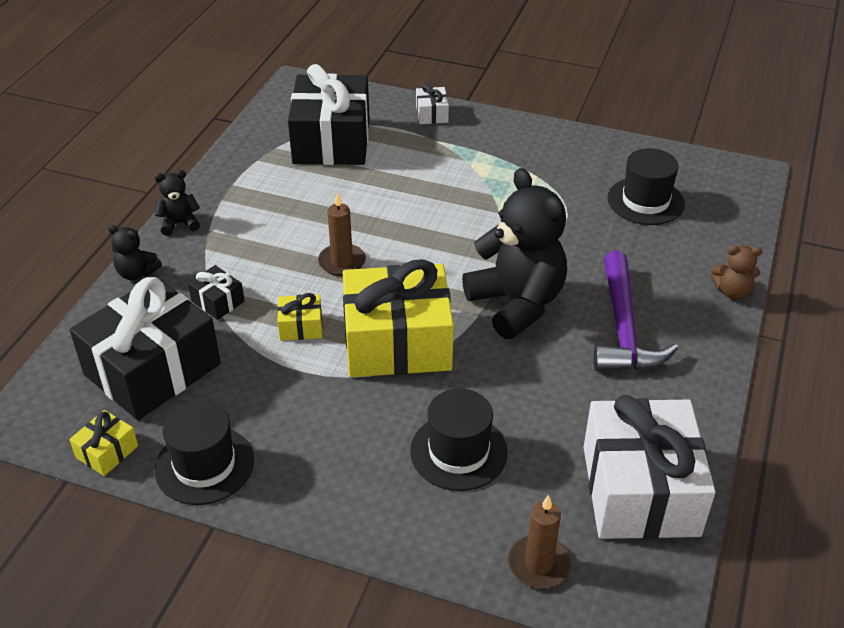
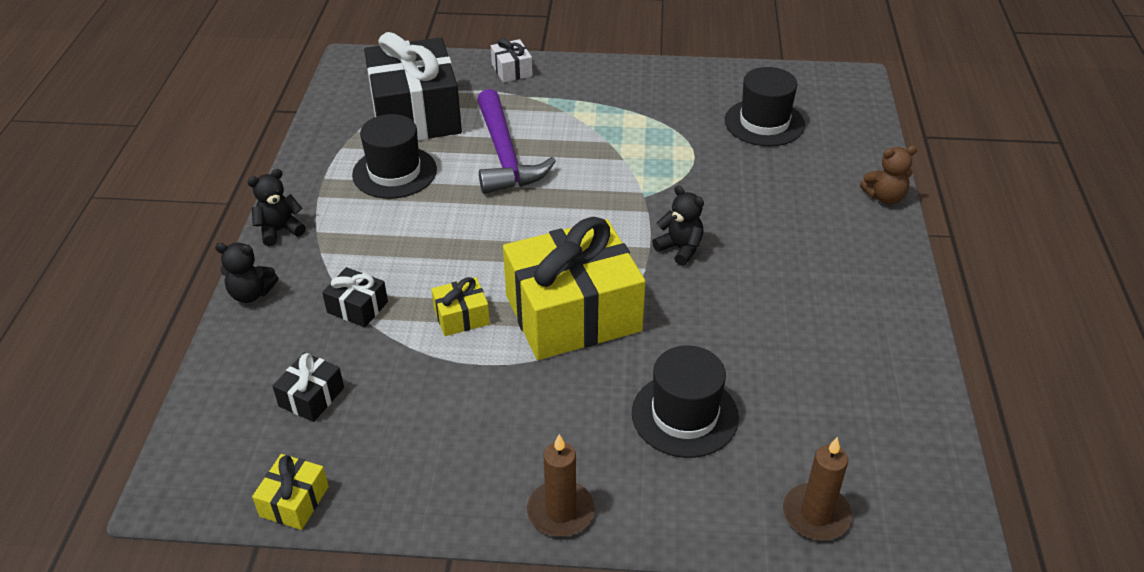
camera: 15 degrees left, 0 degrees up
(152, 369) = (311, 397): black gift -> black gift, size x0.42
(204, 465) = (414, 491): black hat -> black hat (394, 172)
(342, 262) = (478, 239): brown candle -> brown candle (560, 511)
(516, 304) = (680, 249): black teddy bear -> black teddy bear, size x0.45
(624, 329) = (797, 254): purple hammer -> purple hammer (505, 155)
(640, 490) = (883, 414): white gift -> none

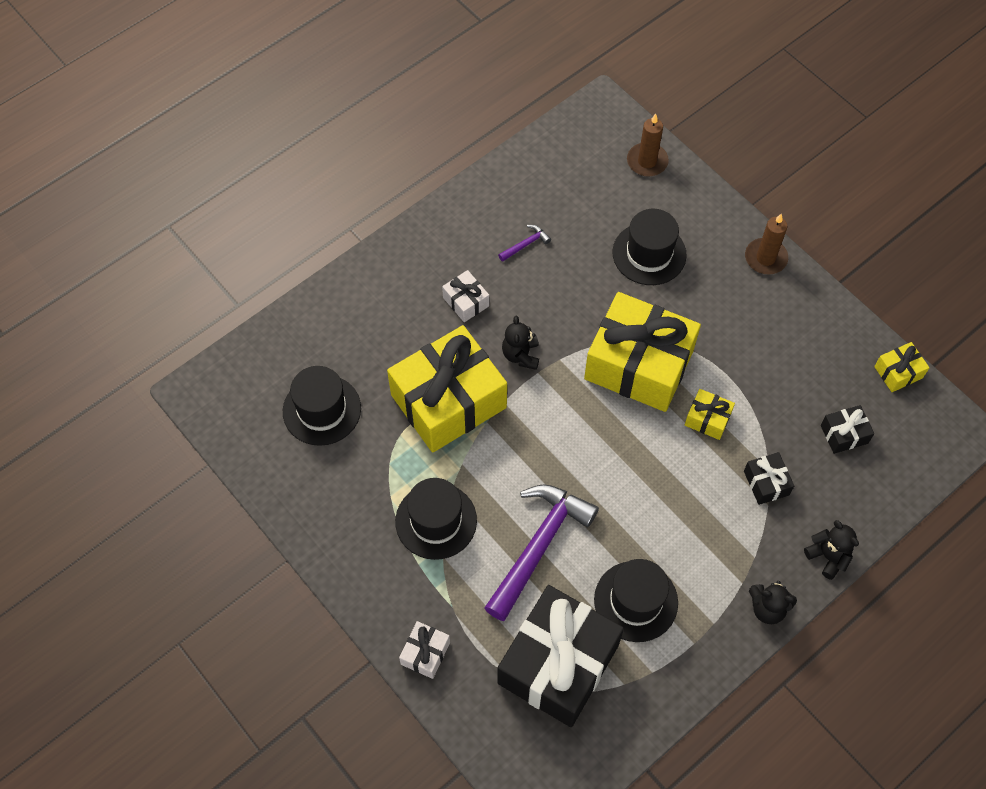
camera: 135 degrees left, 20 degrees up
(596, 123) = (436, 521): none -> black hat
(688, 184) = (448, 401): none -> yellow gift
(779, 251) = (466, 302): none -> white gift
(803, 331) = (526, 244): none -> purple hammer
(885, 197) = (345, 282): brown teddy bear -> none

